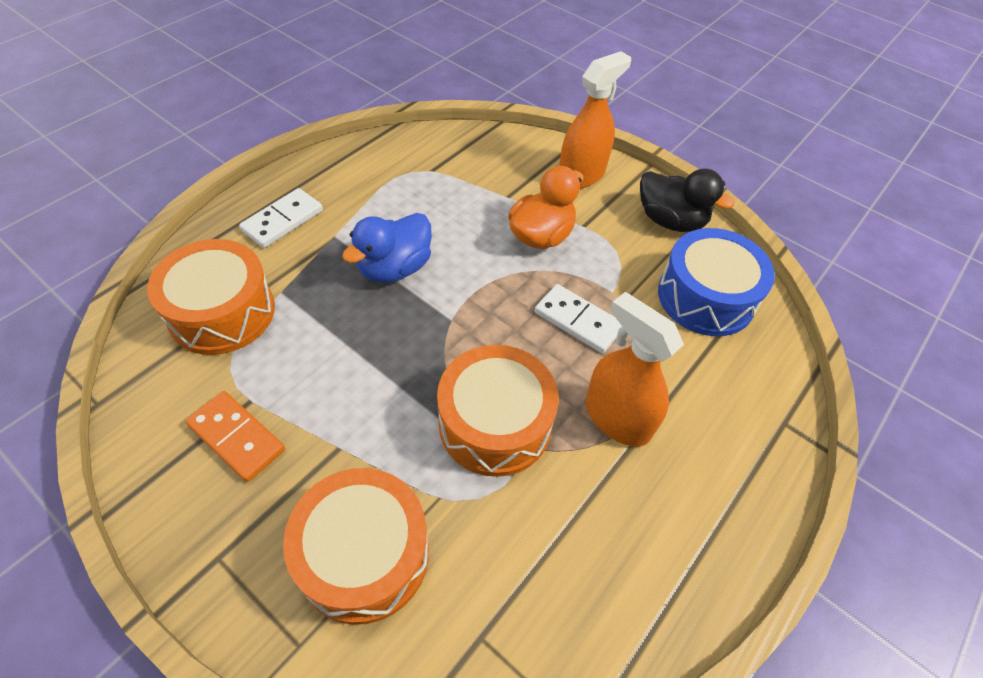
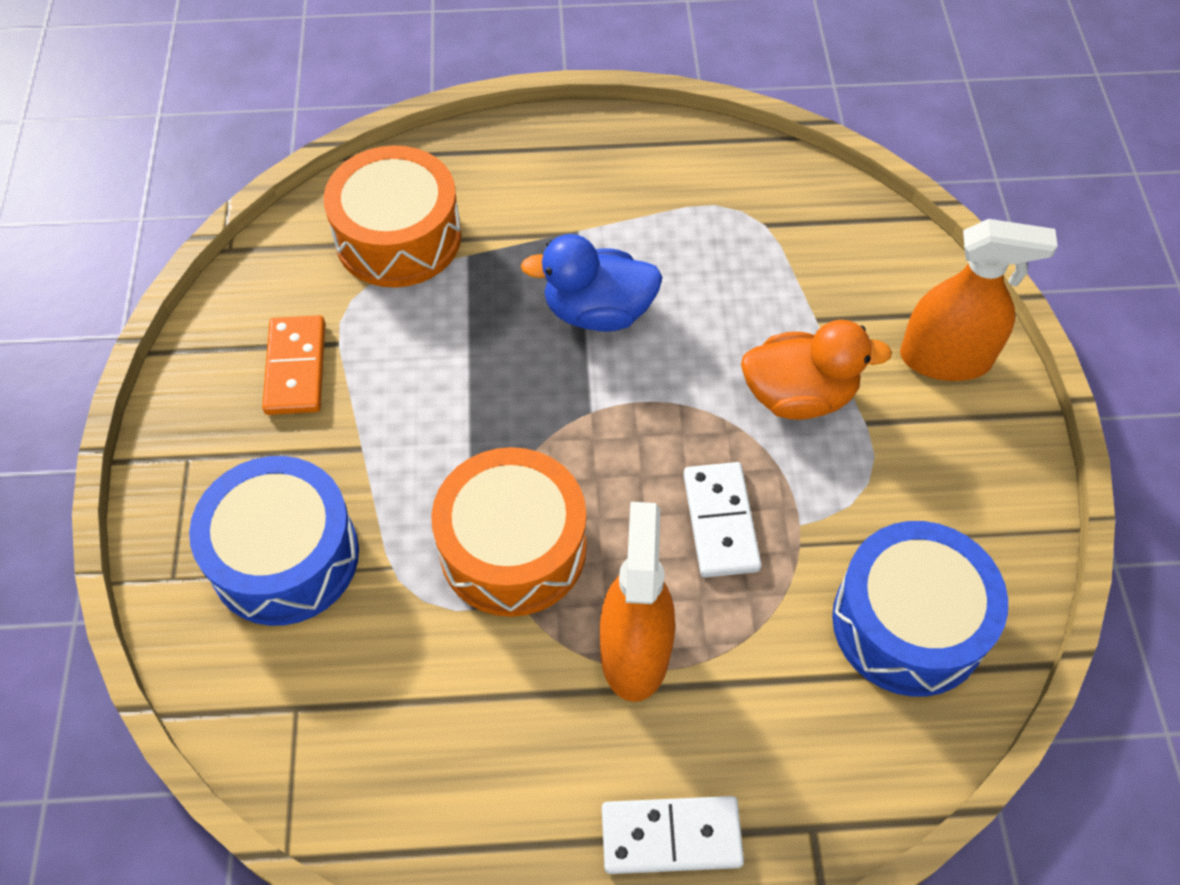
camera: 50 degrees right, 5 degrees up
(282, 220) = (547, 177): white domino -> white domino (671, 836)
(364, 555) = (285, 556): orange drum -> blue drum
(670, 221) = (989, 501): black duck -> none

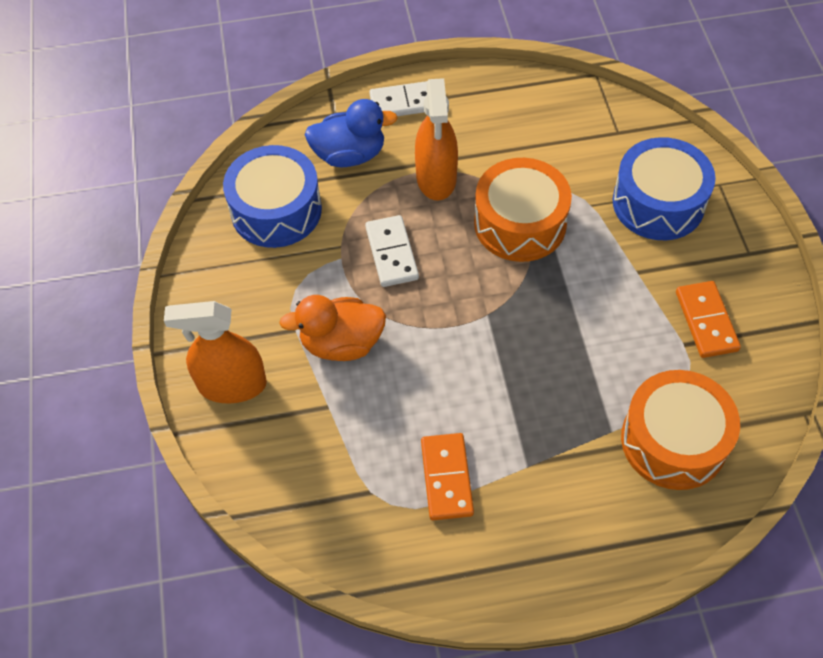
camera: 175 degrees right, 0 degrees up
(597, 312) = (497, 392): blue duck -> blue duck (349, 155)
(675, 228) = (446, 478): none -> orange domino

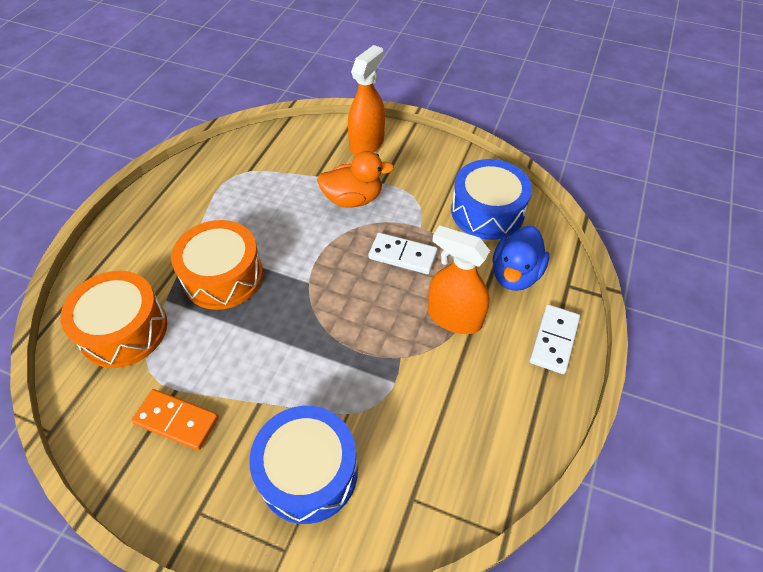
camera: 120 degrees right, 5 degrees down
(341, 343) = (353, 199): orange duck -> orange duck turned 60 degrees clockwise
(446, 478) = (223, 204): orange domino -> none
(520, 223) = (368, 348): orange drum -> orange drum (223, 276)

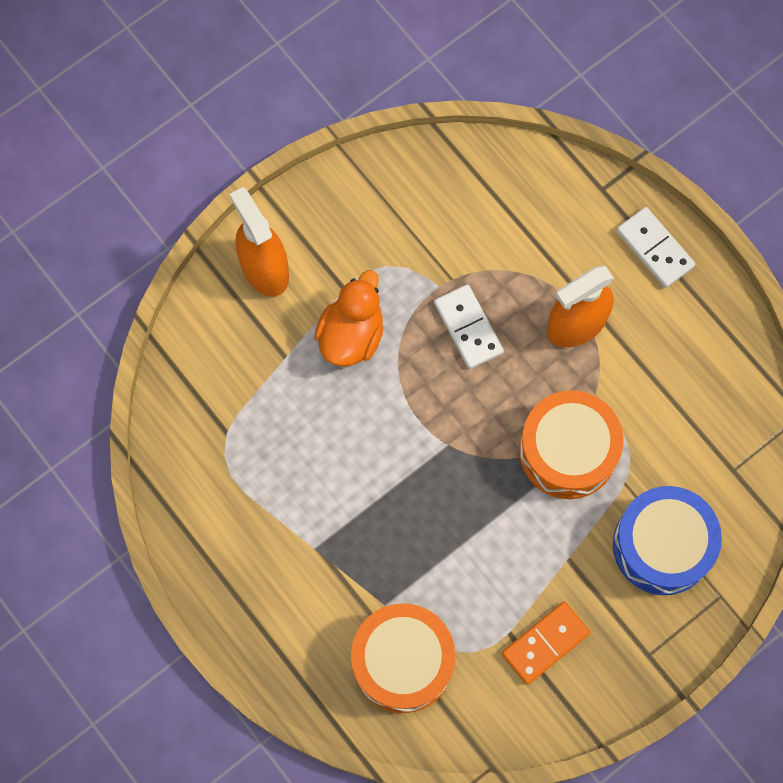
camera: 60 degrees left, 20 degrees up
(223, 276) = (386, 531): orange drum -> orange drum (568, 451)
(402, 255) = (468, 328): white domino -> white domino turned 75 degrees counterclockwise
(487, 211) = (459, 201): blue drum -> none
(515, 274) = (559, 231): blue duck -> none

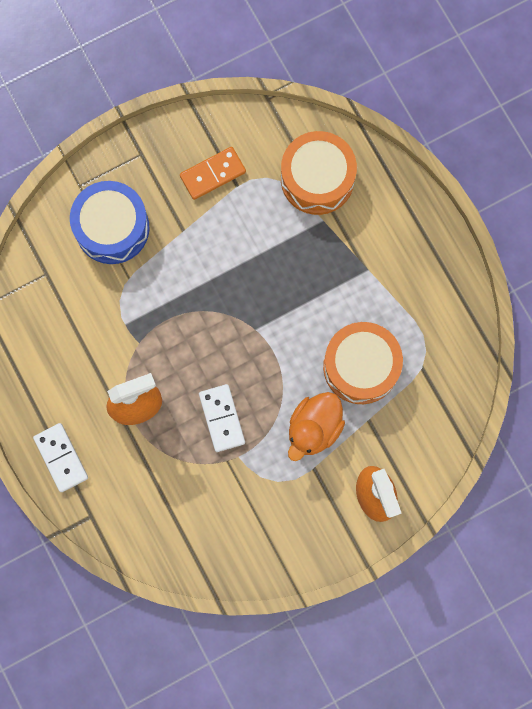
camera: 170 degrees left, 5 degrees up
(568, 451) = (166, 309): orange drum -> orange drum (361, 366)

